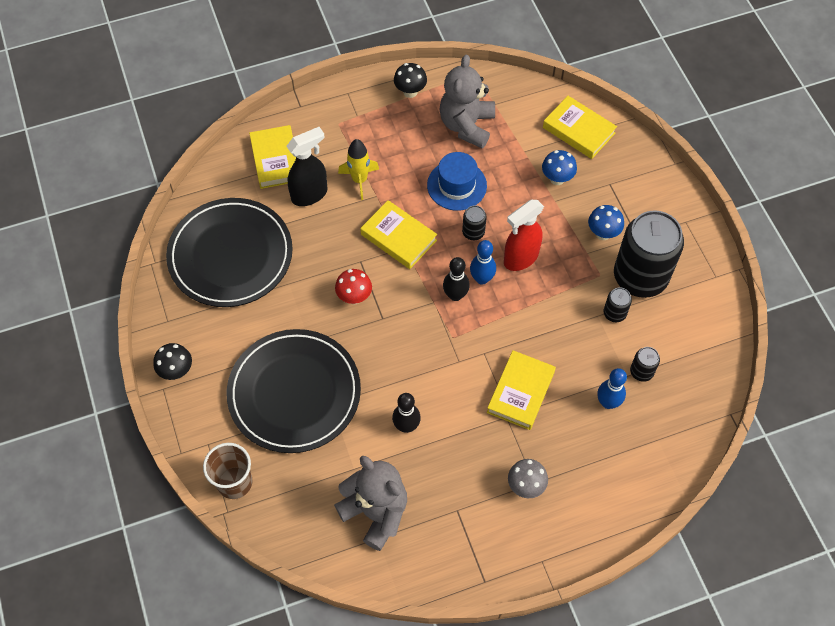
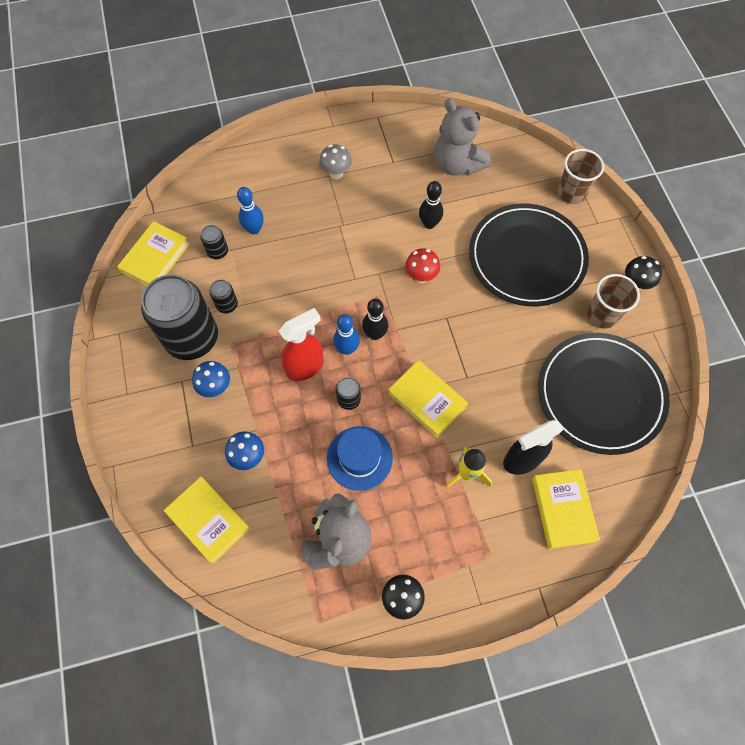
camera: 175 degrees left, 5 degrees up
(218, 333) = (602, 315): none -> brown cup
(354, 297) = (473, 340): red mushroom -> red mushroom (421, 276)
(520, 392) = (327, 243): yellow book -> yellow book (155, 258)

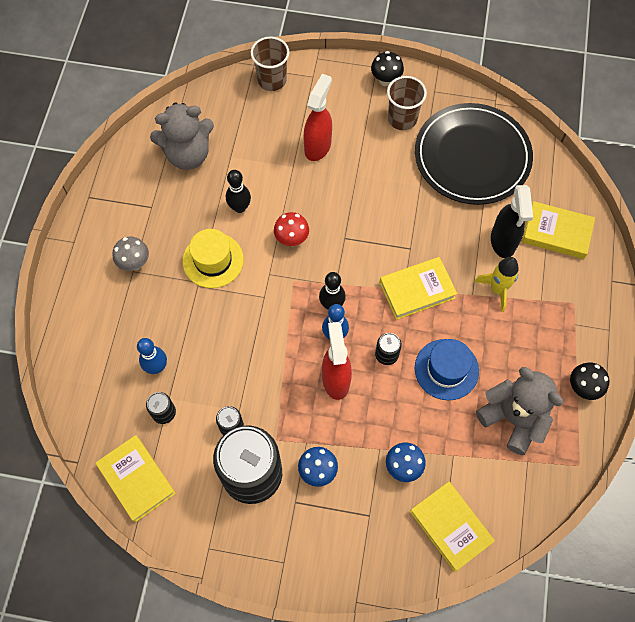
camera: 65 degrees left, 0 degrees up
(208, 520) = (450, 527): yellow book -> yellow book turned 75 degrees clockwise
(368, 226) = (213, 260): none -> yellow hat
(526, 257) = (318, 146): black plate -> red spray bottle

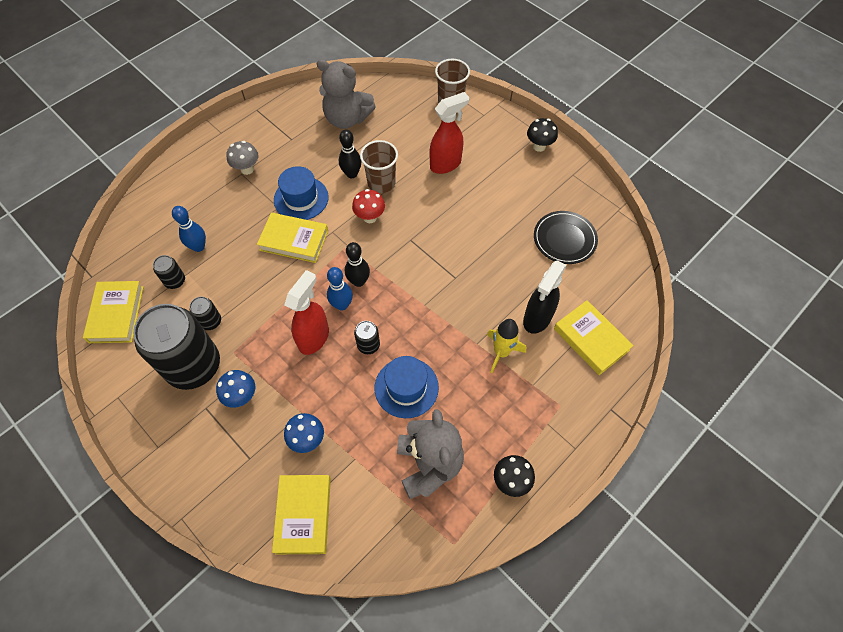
camera: 35 degrees right, 5 degrees down
(213, 260) = (301, 198): yellow hat -> blue hat
(402, 119) = (529, 180): brown cup -> brown cup (381, 183)
(417, 290) = (434, 312): yellow book -> yellow book (294, 240)
(472, 157) = (564, 239): black plate -> black plate, size x0.55

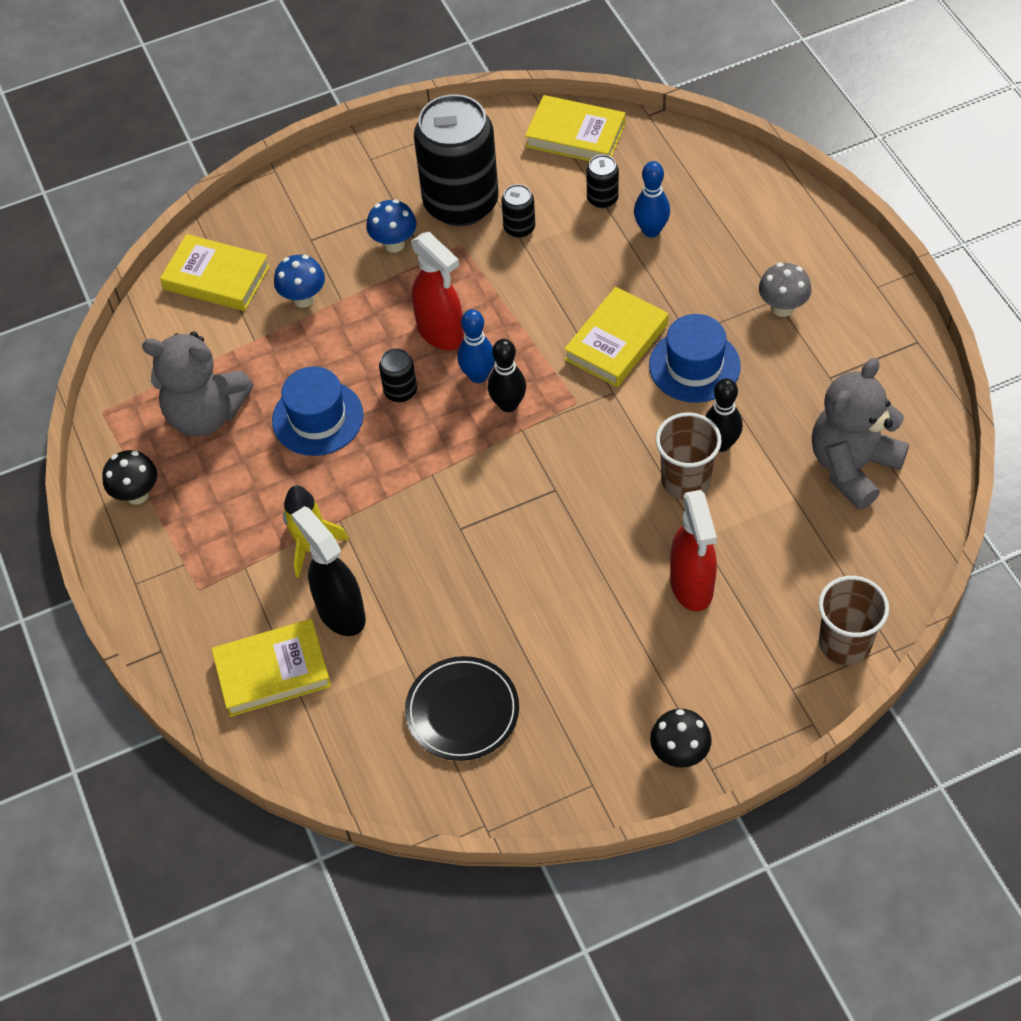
camera: 115 degrees right, 5 degrees down
(370, 217) = (620, 447): red mushroom -> none

